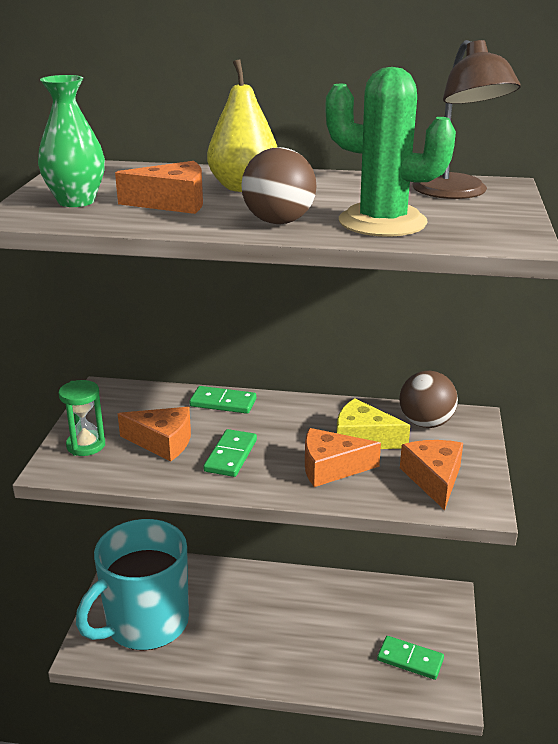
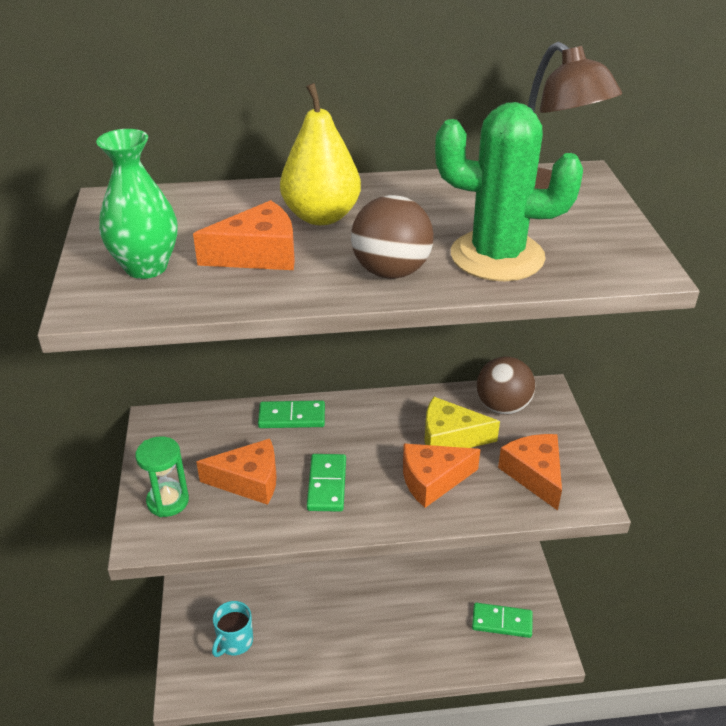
camera: 15 degrees left, 10 degrees up
(145, 623) = (235, 642): turquoise mug -> turquoise mug, size x0.41

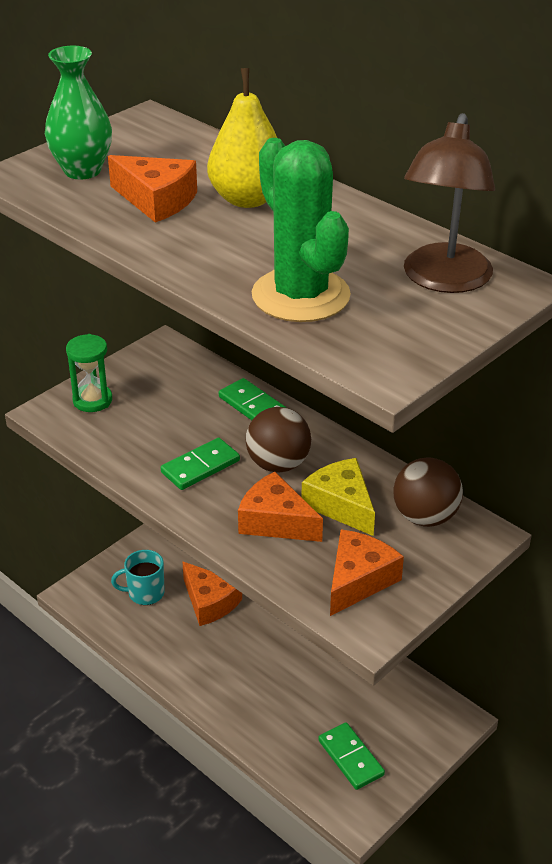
camera: 50 degrees right, 0 degrees up
(249, 481) = (157, 425): orange cheese -> orange cheese (209, 602)
(391, 271) = (209, 260): brown ball -> brown ball (278, 464)

